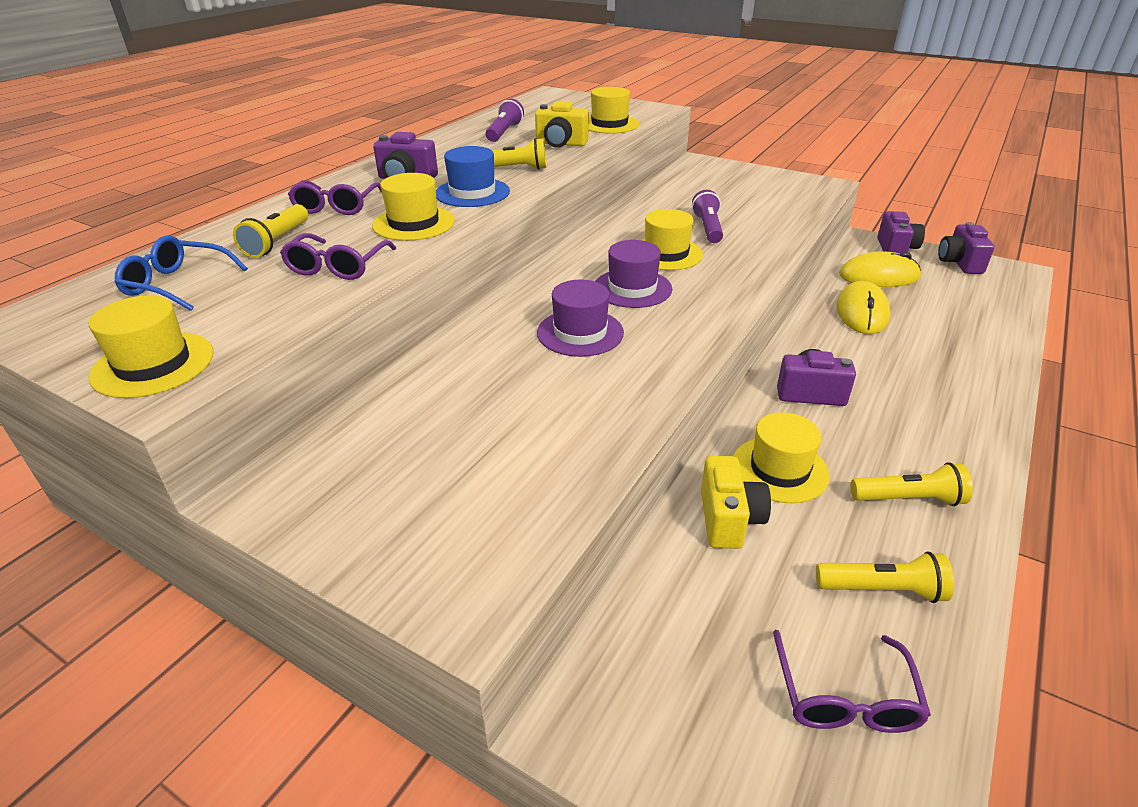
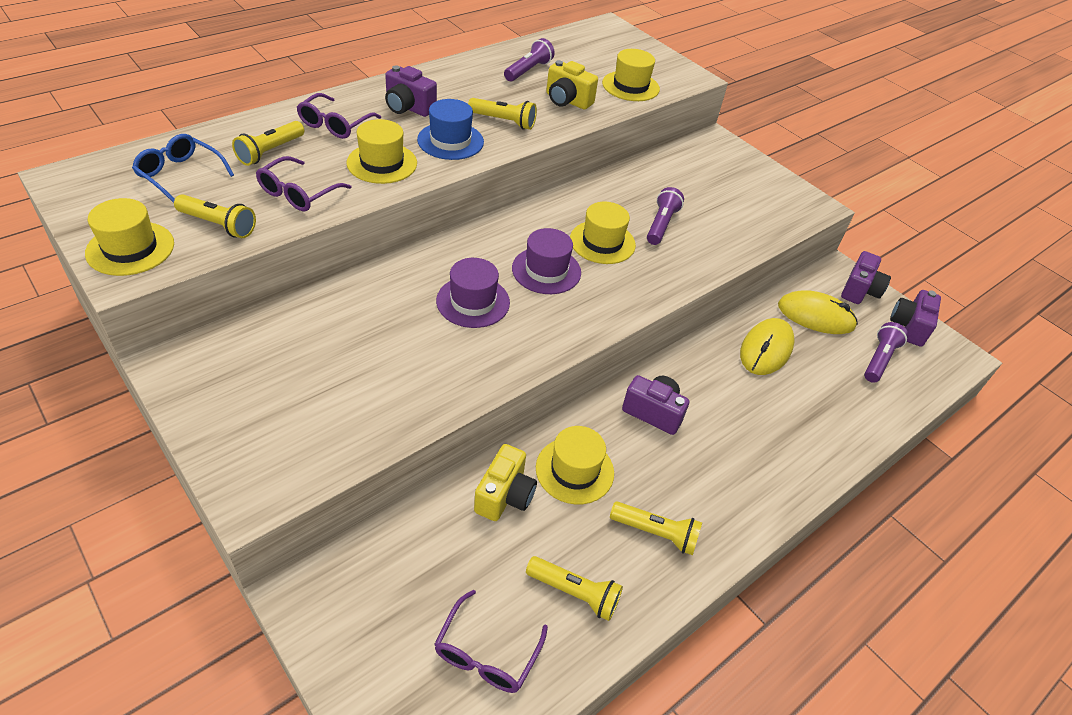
camera: 15 degrees right, 10 degrees up
(258, 315) = (218, 225): none -> yellow flashlight
(960, 292) = (879, 359): none -> purple flashlight

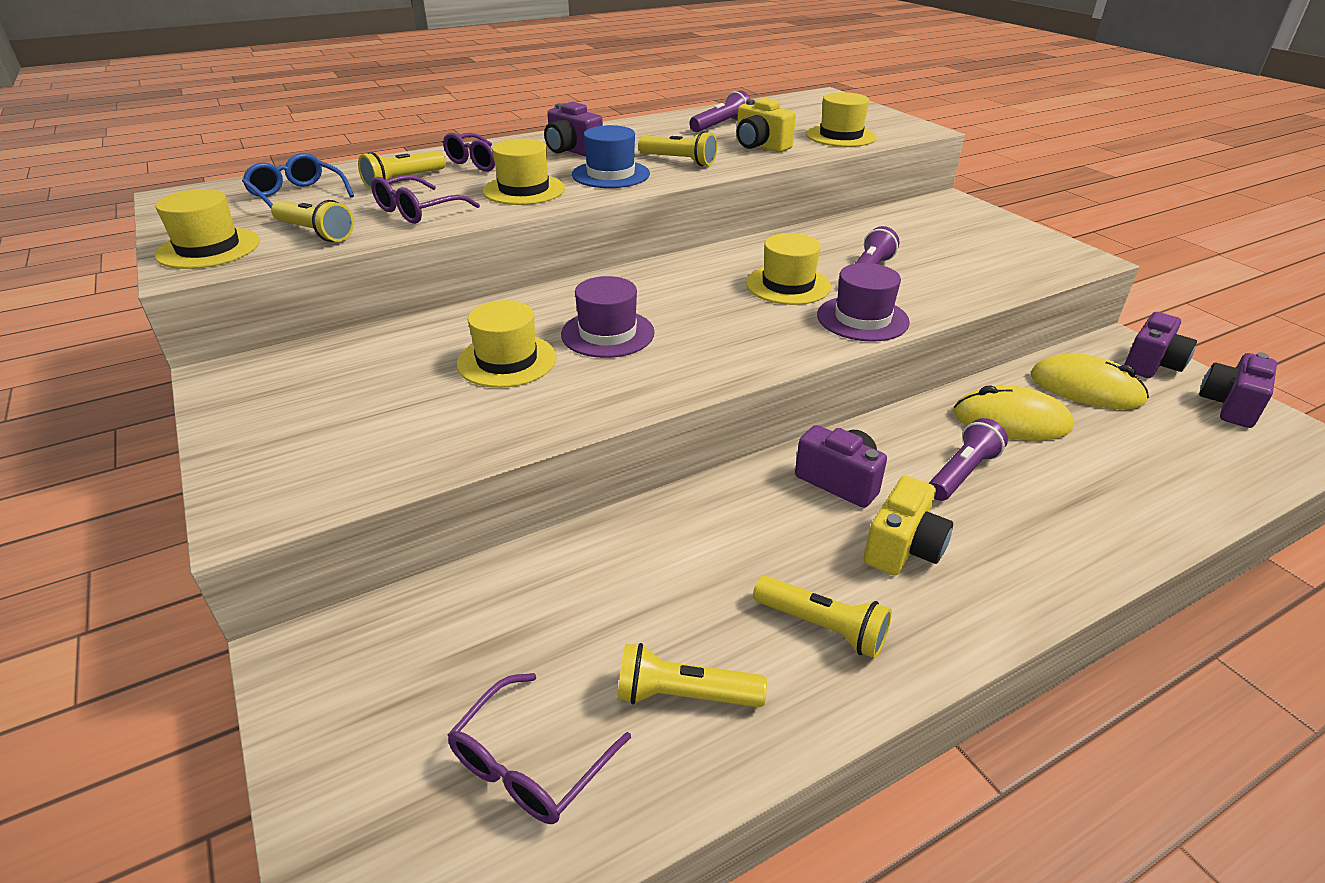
camera: 15 degrees right, 10 degrees down
(505, 496) = (610, 562): yellow camera -> yellow camera (903, 548)
(546, 270) = (709, 308): purple hat -> purple hat (862, 319)
(574, 470) = (715, 540): yellow hat -> yellow hat (507, 361)
(574, 593) = (683, 695): yellow flashlight -> yellow flashlight turned 150 degrees clockwise
(766, 349) = (1011, 420): yellow mouse -> yellow mouse turned 60 degrees clockwise
(879, 359) = (1184, 440): purple flashlight -> purple flashlight (962, 473)

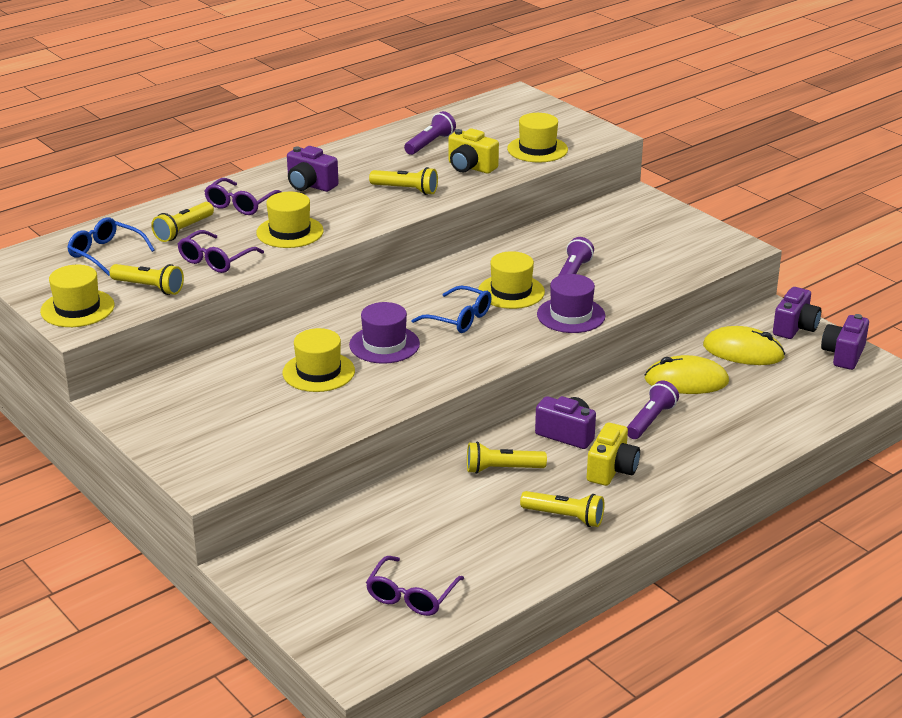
camera: 10 degrees left, 5 degrees down
(610, 174) = (354, 210): blue hat -> none
(683, 695) = (488, 557): yellow flashlight -> yellow flashlight (502, 469)
(714, 310) = (459, 318): none -> blue glasses

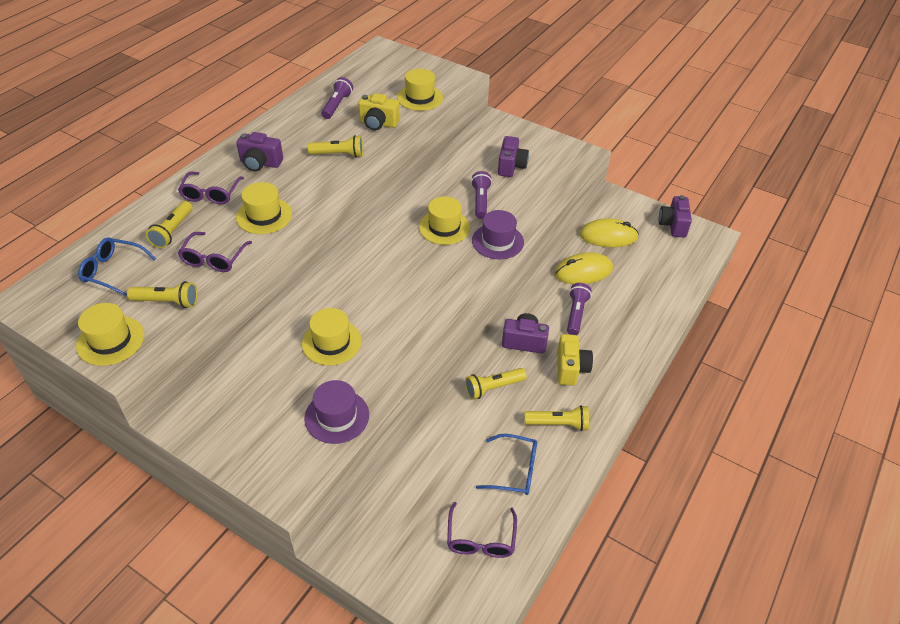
camera: 20 degrees left, 15 degrees up
(384, 344) = (371, 301): purple hat -> purple hat (337, 416)
(459, 318) = (417, 262): blue glasses -> blue glasses (514, 470)
(795, 327) = (631, 207): purple camera -> purple camera (511, 166)

